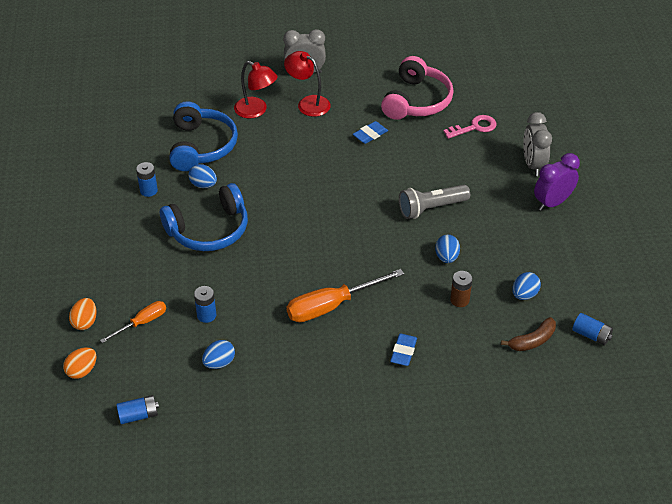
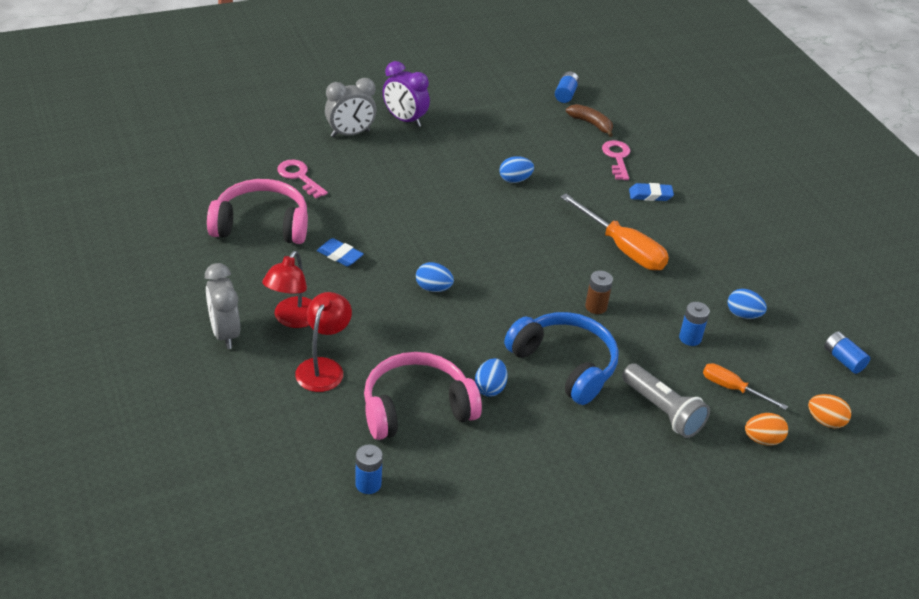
camera: 110 degrees left, 5 degrees down
(148, 190) = (524, 441): blue battery -> blue battery (368, 484)
(201, 146) = (416, 408): blue headphones -> pink headphones
(431, 208) = (448, 196): grey flashlight -> grey flashlight (662, 411)
(459, 300) = (567, 167): brown battery -> brown battery (596, 306)
(469, 344) = (617, 158): none -> pink key
(524, 294) = (538, 131): blue egg -> blue egg (433, 288)

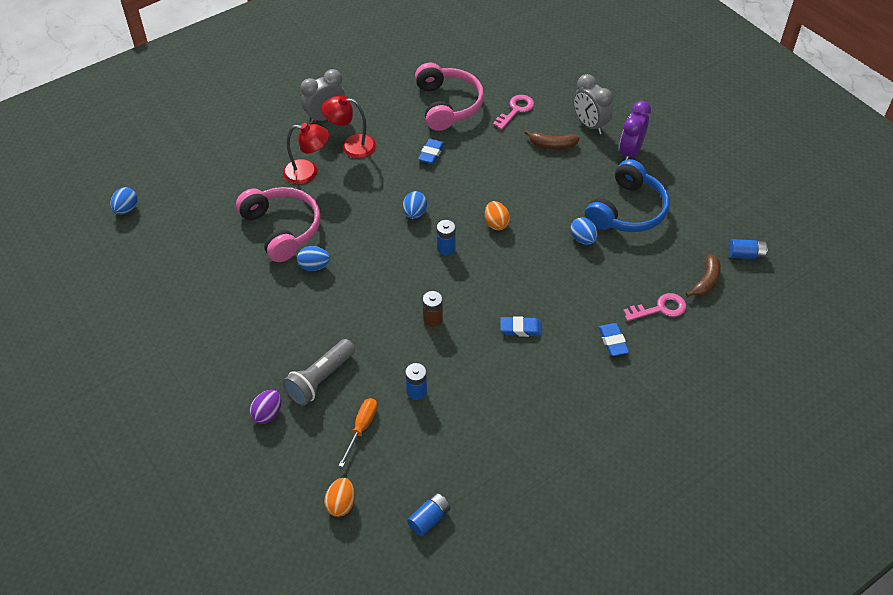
camera: 80 degrees right, 10 degrees up
(368, 484) = (205, 219): blue battery -> blue battery (446, 248)
(369, 165) = (552, 145): none -> brown banana
(564, 365) = (354, 308): blue headphones -> blue headphones (627, 210)
(622, 248) = (521, 329): orange screwdriver -> blue eraser
(704, 464) = (267, 414): none -> purple egg
(743, 315) = (463, 431): blue egg -> blue egg (126, 209)
(762, 440) = (305, 454): orange egg -> orange egg (496, 223)

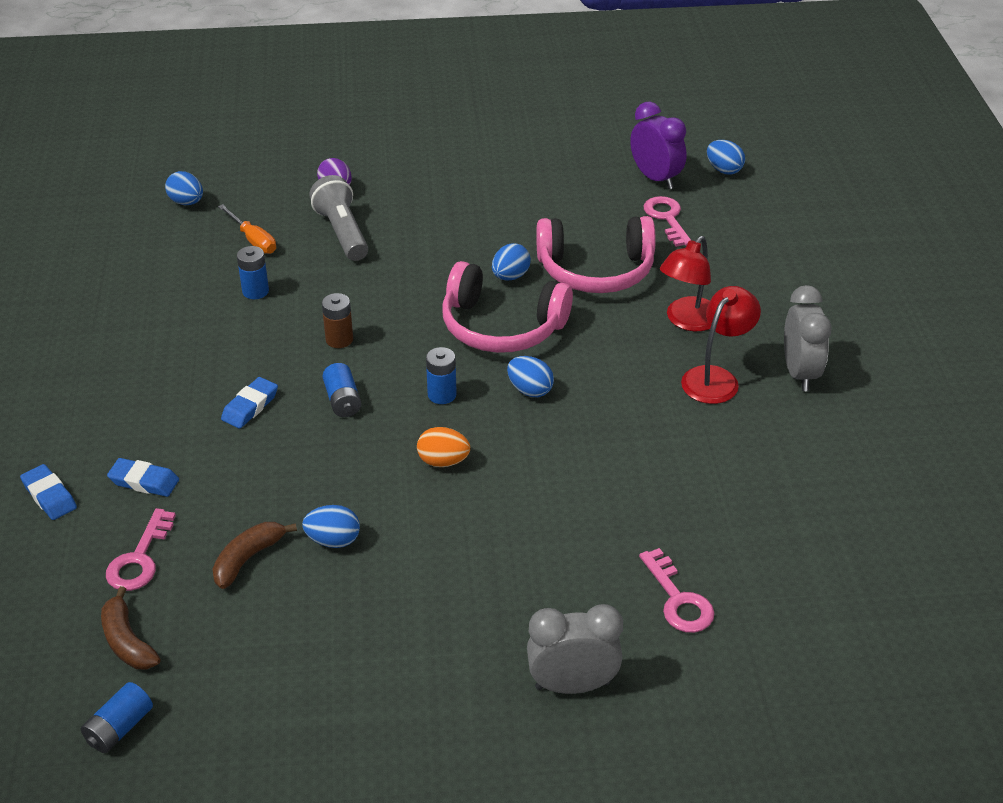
camera: 120 degrees right, 10 degrees down
(203, 217) = (667, 218): none -> pink key
(341, 504) = (187, 202): orange egg -> blue egg
(429, 519) = (107, 248): blue battery -> blue battery (342, 401)
(431, 153) = (641, 453): blue eraser -> blue eraser (49, 496)
(447, 105) = (746, 517): pink headphones -> pink headphones (501, 326)
(552, 145) = (558, 606): brown banana -> brown banana (248, 559)
(627, 210) = (341, 625): blue headphones -> none
(630, 152) = (462, 706): purple clock -> purple clock (655, 178)

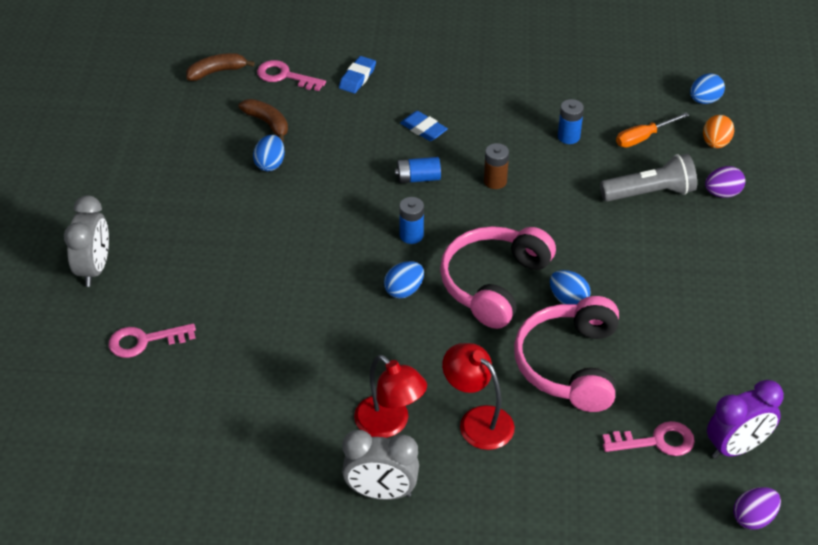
camera: 100 degrees right, 5 degrees up
(49, 496) = (356, 37): blue eraser -> none
(119, 728) = (152, 69): blue battery -> none
(443, 461) = (333, 228): orange egg -> orange egg (715, 143)
(724, 170) = (753, 518): blue egg -> purple egg

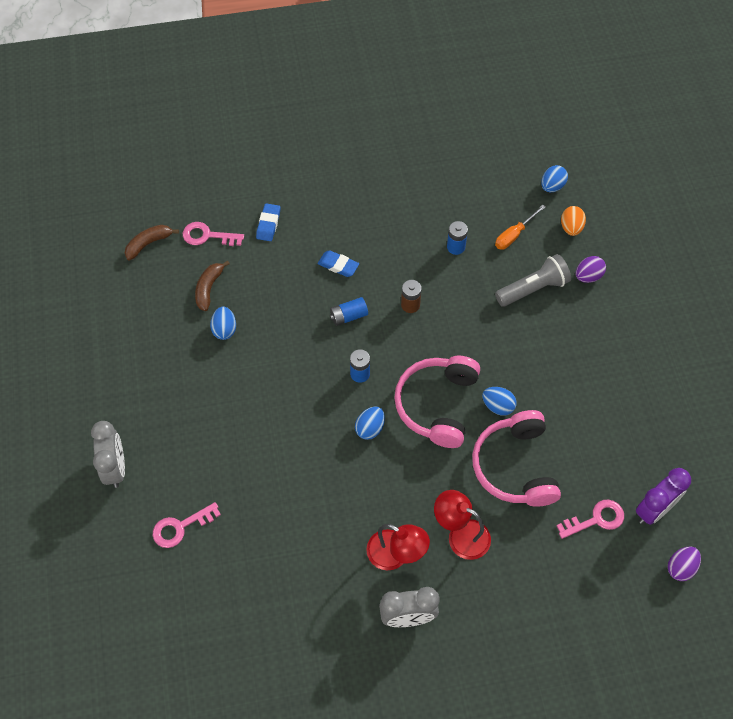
camera: 15 degrees left, 15 degrees up
(267, 123) = (209, 288): brown banana -> brown banana turned 105 degrees counterclockwise

